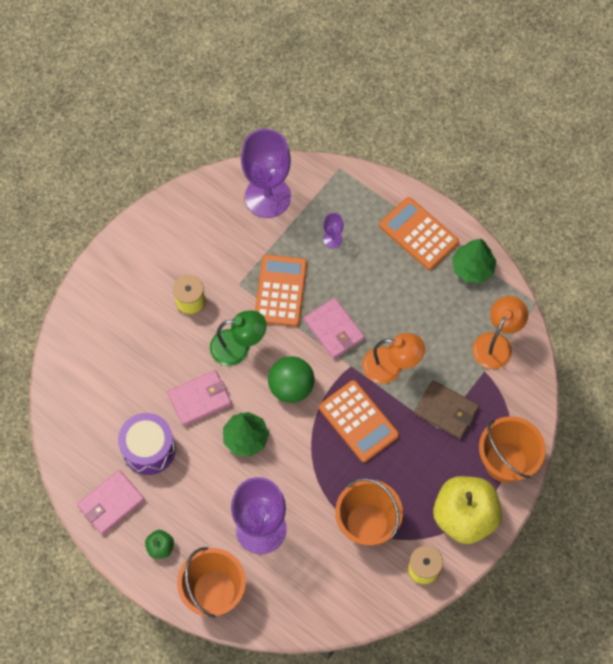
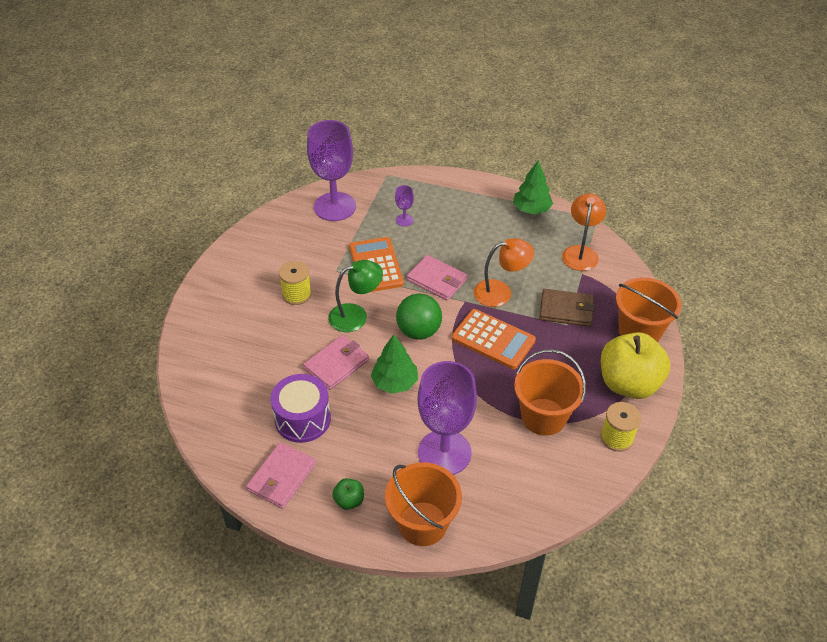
camera: 20 degrees left, 20 degrees down
(418, 234) = (475, 199): orange calculator -> none

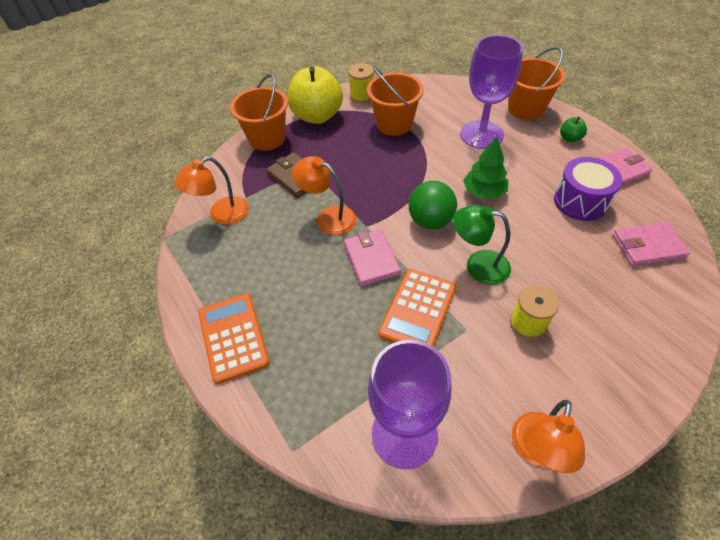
camera: 140 degrees left, 5 degrees up
(258, 234) = (536, 451): none -> orange lamp
(336, 364) = (526, 229): pink wallet -> pink wallet (647, 246)
(404, 220) = (338, 353): purple goblet -> none
(493, 339) = (376, 184): orange calculator -> orange calculator (233, 337)
(531, 209) = (201, 284): green tree -> none

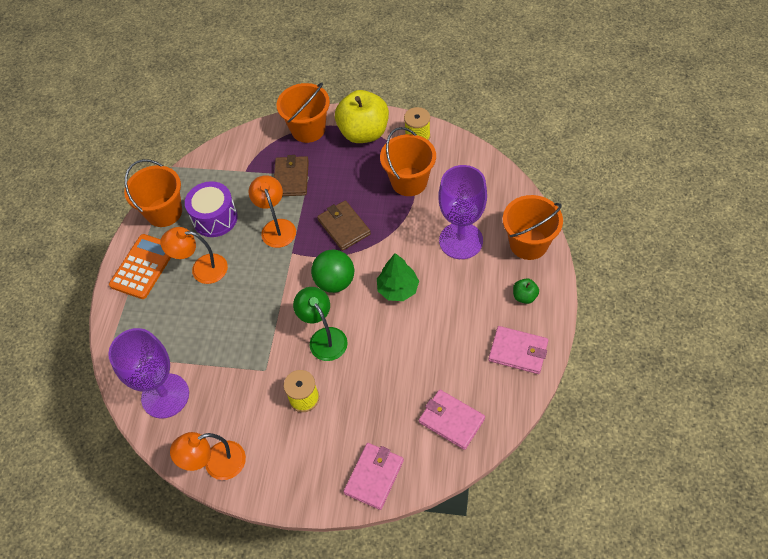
camera: 45 degrees right, 5 degrees up
(200, 277) = (164, 212): none -> orange bucket
(222, 215) = (218, 174): orange lamp -> orange lamp (202, 269)
(371, 259) = (267, 279): pink wallet -> pink wallet (374, 476)
(385, 181) = (344, 227): none -> brown wallet
(417, 310) = (253, 335): orange calculator -> none
(580, 201) = (455, 351): purple drum -> purple drum (215, 218)

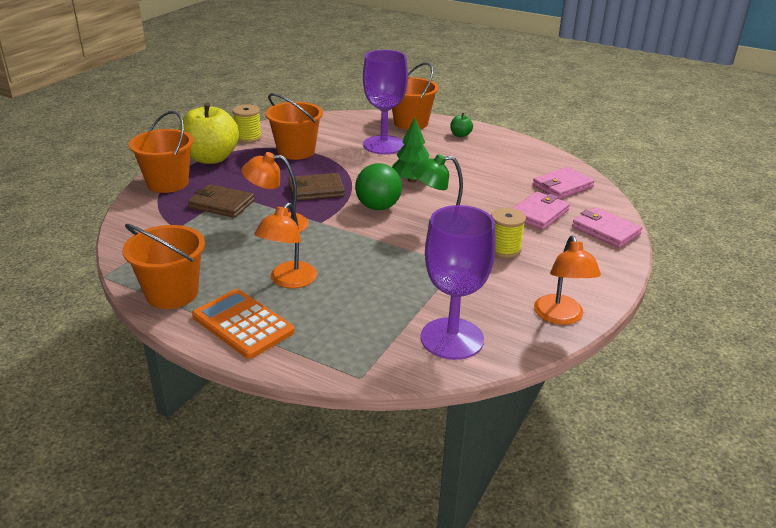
camera: 75 degrees left, 25 degrees down
(215, 218) = (223, 259): purple drum -> none
(518, 351) = (510, 148): pink wallet -> pink wallet (539, 213)

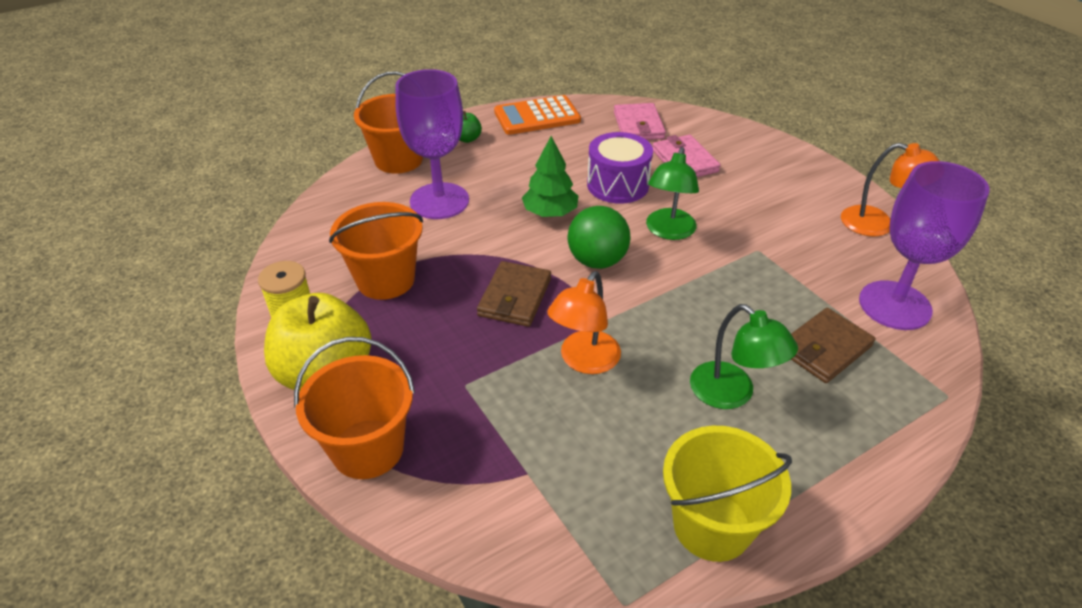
camera: 60 degrees left, 10 degrees up
(172, 293) = (712, 525): orange bucket -> yellow bucket
(221, 204) = (486, 402): brown wallet -> brown wallet (824, 348)
(243, 324) = (815, 467): orange calculator -> orange calculator (537, 116)
(288, 281) = (732, 394): orange lamp -> green lamp
(473, 195) = (617, 185): none -> purple drum
(504, 249) = (742, 209): yellow spool -> none
(605, 230) = (739, 139): pink wallet -> none

